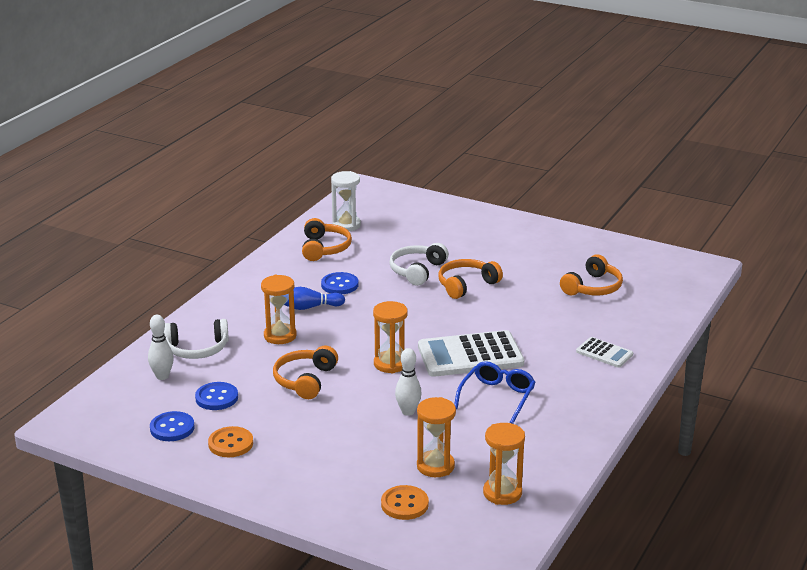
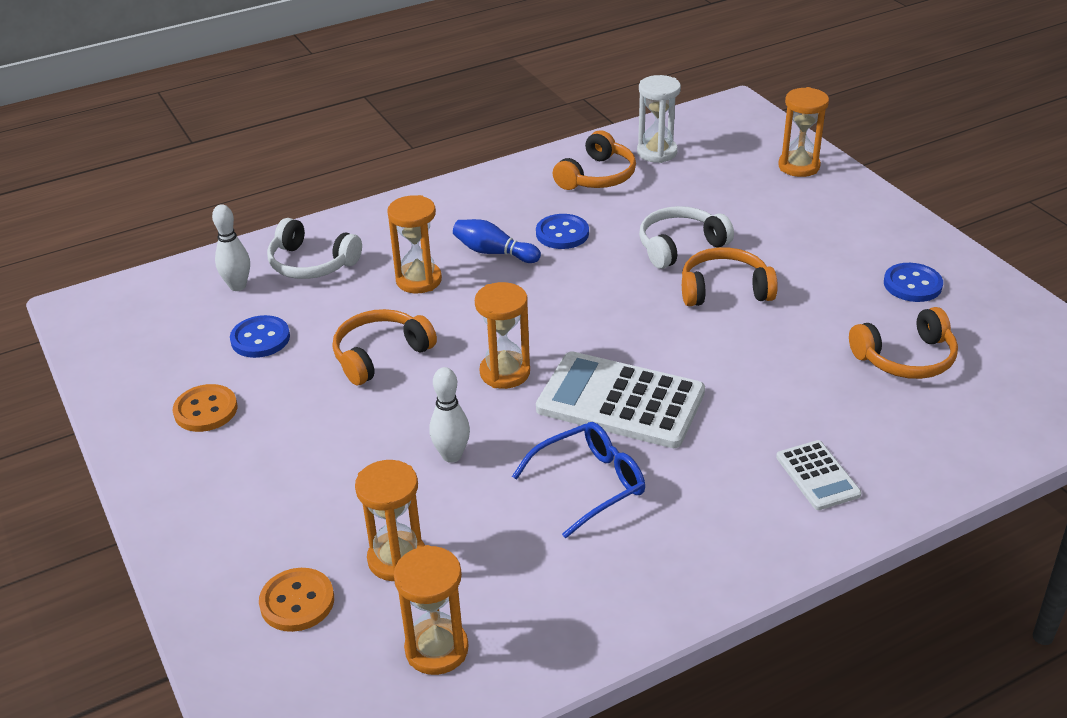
camera: 35 degrees right, 10 degrees up
(172, 428) = (171, 360): blue button -> blue button (912, 284)
(439, 210) = (799, 166): none -> orange hourglass

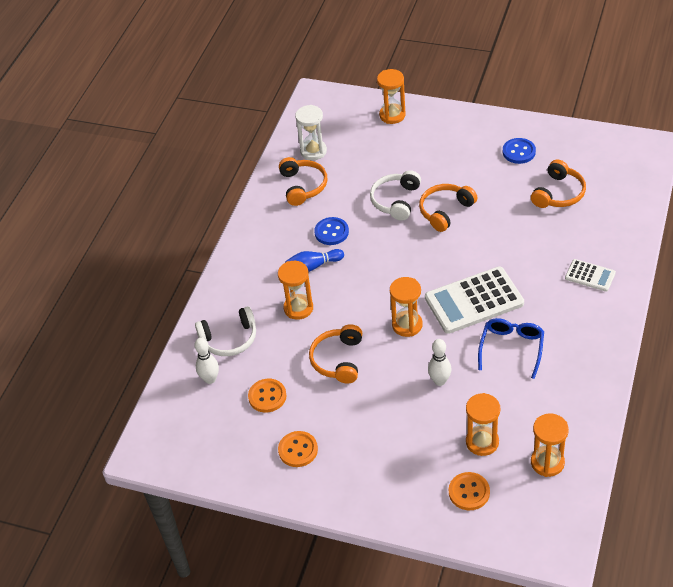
camera: 40 degrees left, 10 degrees up
(260, 339) = (267, 396): blue button -> orange button

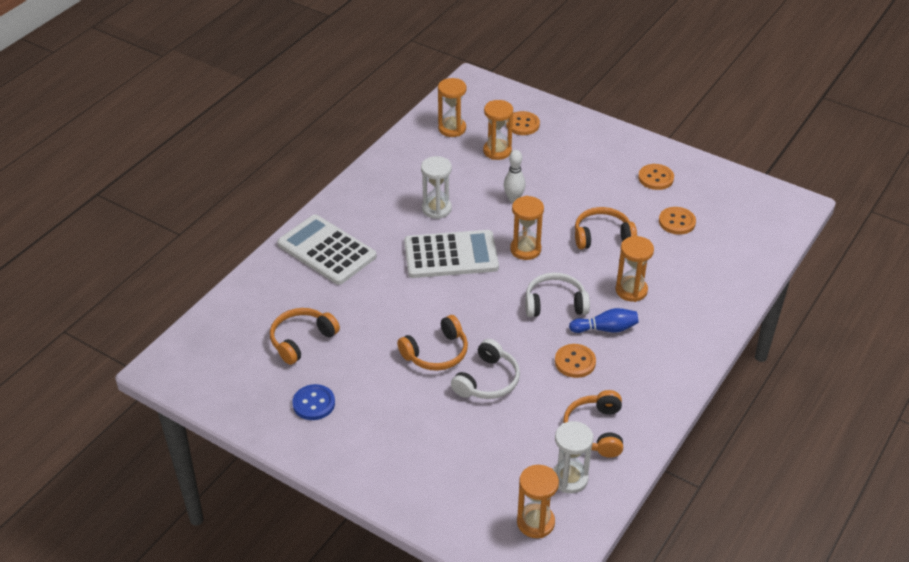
camera: 170 degrees left, 5 degrees down
(210, 379) = (731, 248): white bowling pin -> none
(229, 339) = (708, 278): white headphones -> white headphones (555, 303)
(331, 232) = (575, 362): blue button -> orange button
(338, 360) = (602, 236): orange headphones -> orange headphones turned 120 degrees counterclockwise
(392, 115) = (445, 506): orange hourglass -> orange hourglass (535, 522)
(511, 348) = (436, 209): blue glasses -> white hourglass
(590, 276) = (326, 250): white calculator -> white calculator, size x1.94

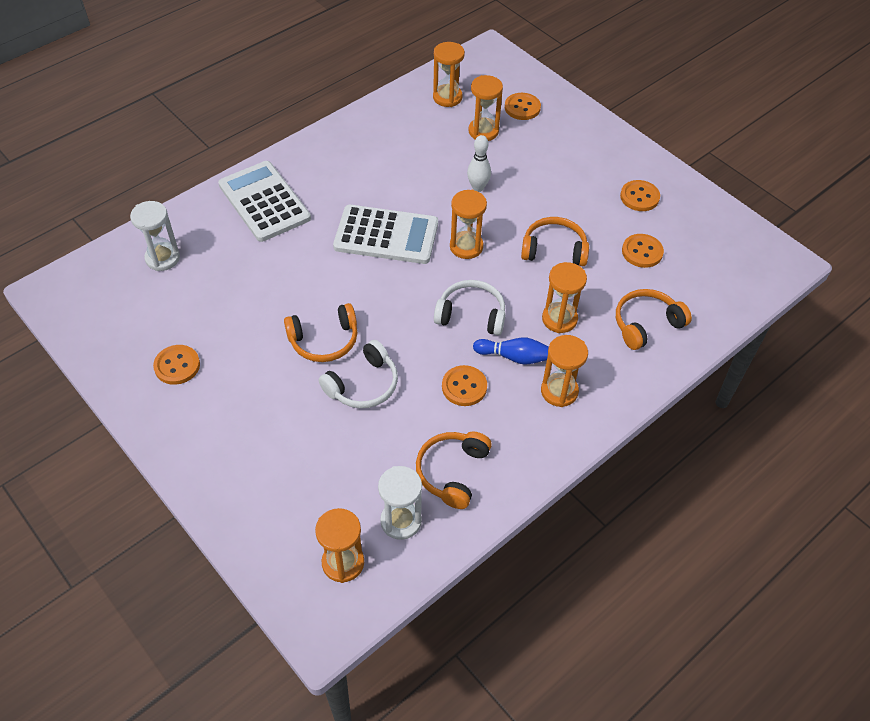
camera: 15 degrees right, 10 degrees up
(301, 340) = (196, 293): orange headphones -> orange headphones (646, 324)
(314, 403) = (177, 366): blue button -> orange button
(436, 209) = (394, 181): white hourglass -> white hourglass (162, 258)
(656, 347) = (559, 391): none -> orange hourglass

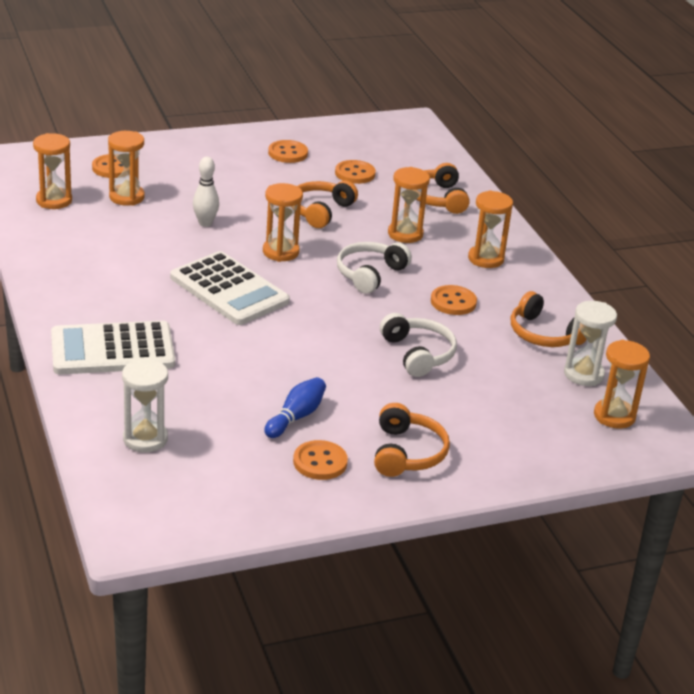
camera: 70 degrees left, 20 degrees down
(324, 340) = (347, 362): orange headphones -> orange headphones (407, 453)
(386, 235) = (229, 290): white calculator -> white calculator turned 105 degrees clockwise
(513, 357) = (434, 268): blue bowling pin -> blue bowling pin (296, 417)

